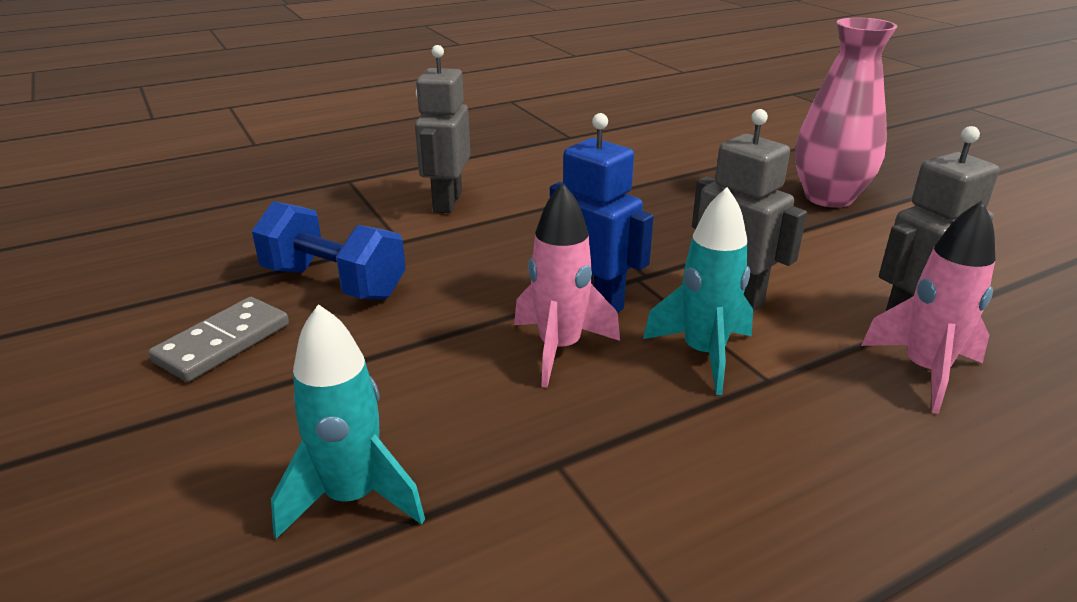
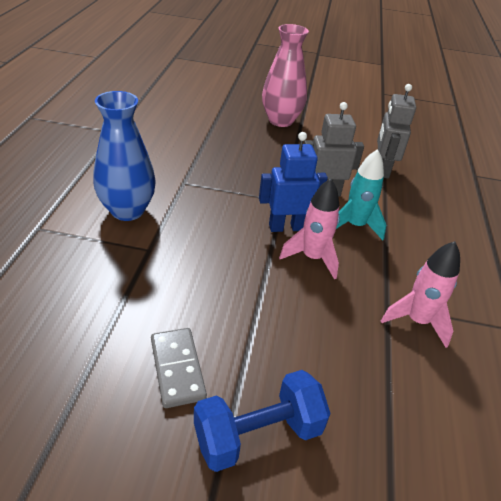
camera: 55 degrees left, 10 degrees up
(334, 283) = (164, 296): blue dumbbell -> blue dumbbell (258, 434)
(353, 498) = (360, 376): turquoise rocket -> none
(447, 202) = (127, 210): grey robot -> blue vase
(924, 371) = (412, 190): pink rocket -> pink rocket (416, 321)

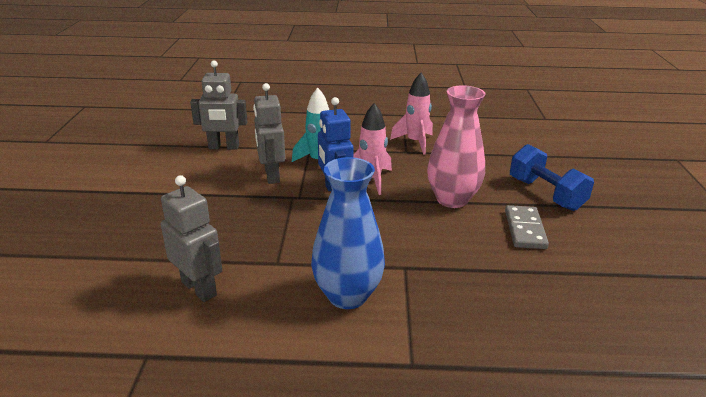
camera: 95 degrees left, 10 degrees down
(167, 149) = (199, 288): none -> grey robot
(177, 368) = (524, 229): grey domino -> grey domino turned 60 degrees counterclockwise
(281, 121) = (115, 206): pink vase -> pink vase (452, 199)

